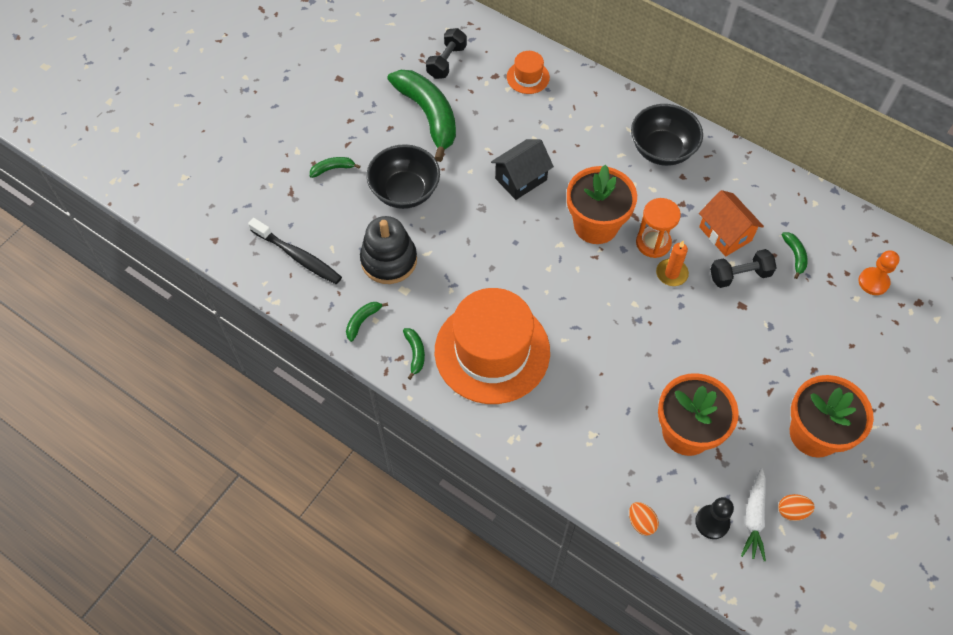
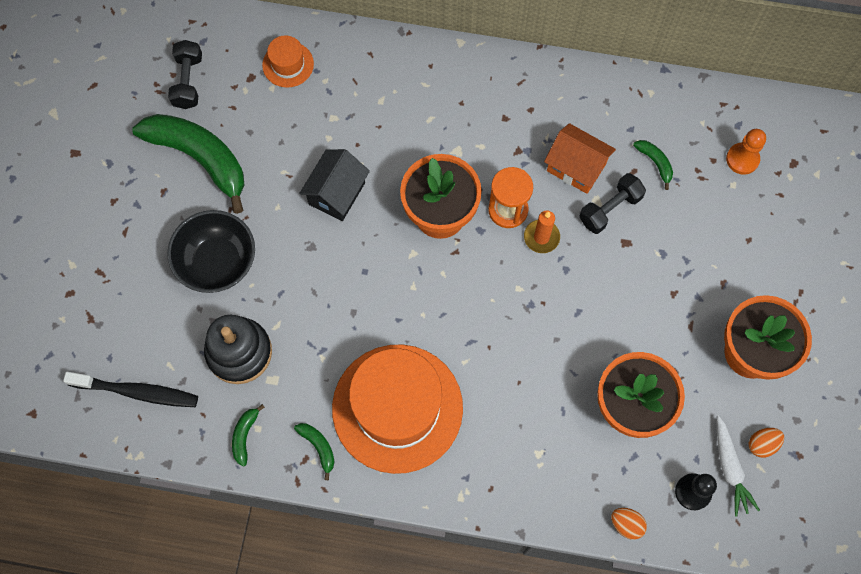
camera: 25 degrees left, 10 degrees up
(333, 169) = (123, 269): green banana -> none
(662, 150) = (470, 95): black bowl -> none

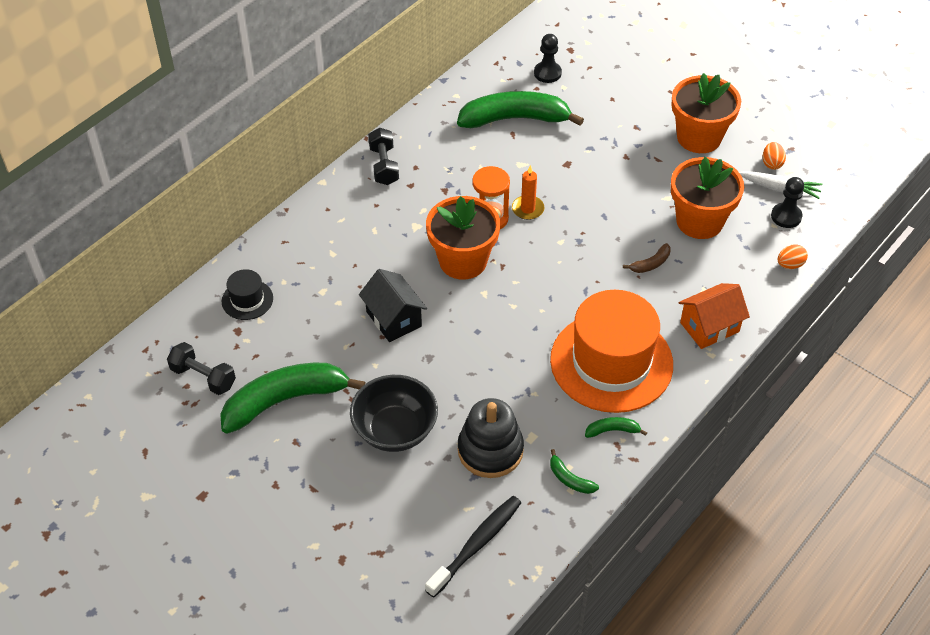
camera: 60 degrees left, 20 degrees down
(288, 64) = (247, 300): orange hat -> black hat
(542, 386) = (650, 264): none -> brown banana
(576, 167) = (485, 163): orange house -> orange house (709, 327)
(610, 209) = (533, 160): black dumbbell -> black dumbbell (384, 165)
(655, 163) = (515, 119): green banana -> green banana, size x2.41
(742, 159) = (547, 73): orange pawn -> black pawn

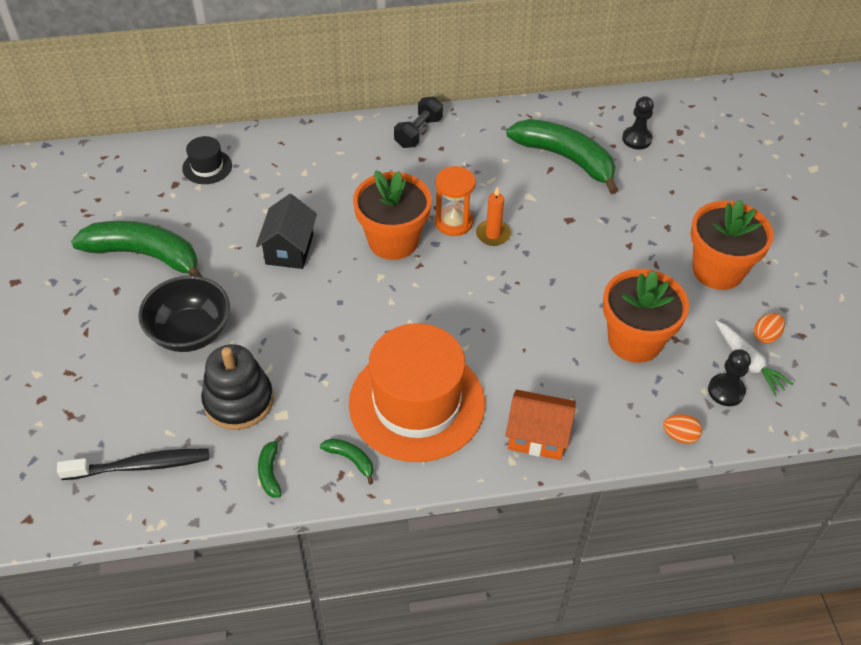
camera: 40 degrees right, 0 degrees up
(203, 377) = (114, 201): black dumbbell -> none
(650, 264) = (547, 347): brown banana -> none

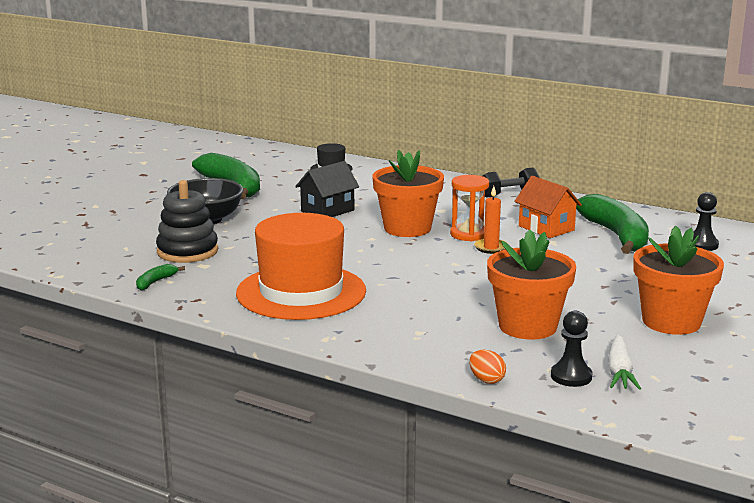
camera: 40 degrees right, 30 degrees down
(140, 466) = (88, 253): black toothbrush -> none
(351, 459) = (214, 296): green banana -> none
(537, 436) = (365, 336): orange house -> orange house (546, 228)
(765, 336) = (662, 366): orange egg -> none

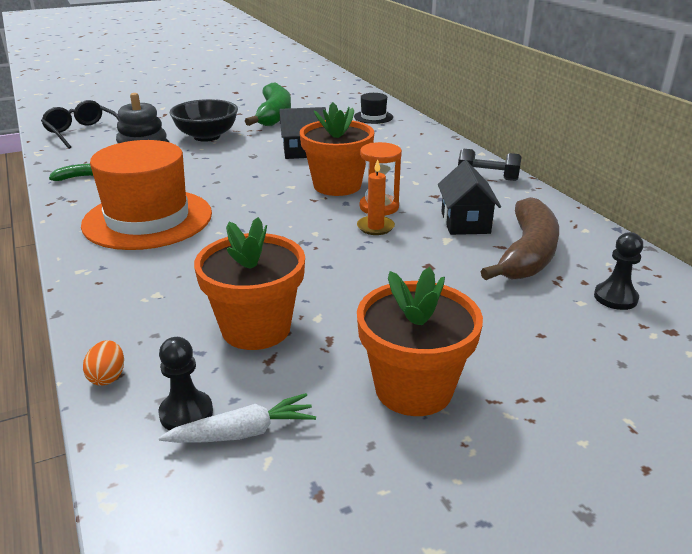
camera: 35 degrees right, 10 degrees up
(60, 247) = (82, 132): none -> black glasses
(546, 228) = (465, 222): orange house -> black house
(616, 235) = (527, 253): green banana -> brown banana
(619, 372) = (243, 432): white carrot -> white carrot turned 150 degrees counterclockwise

